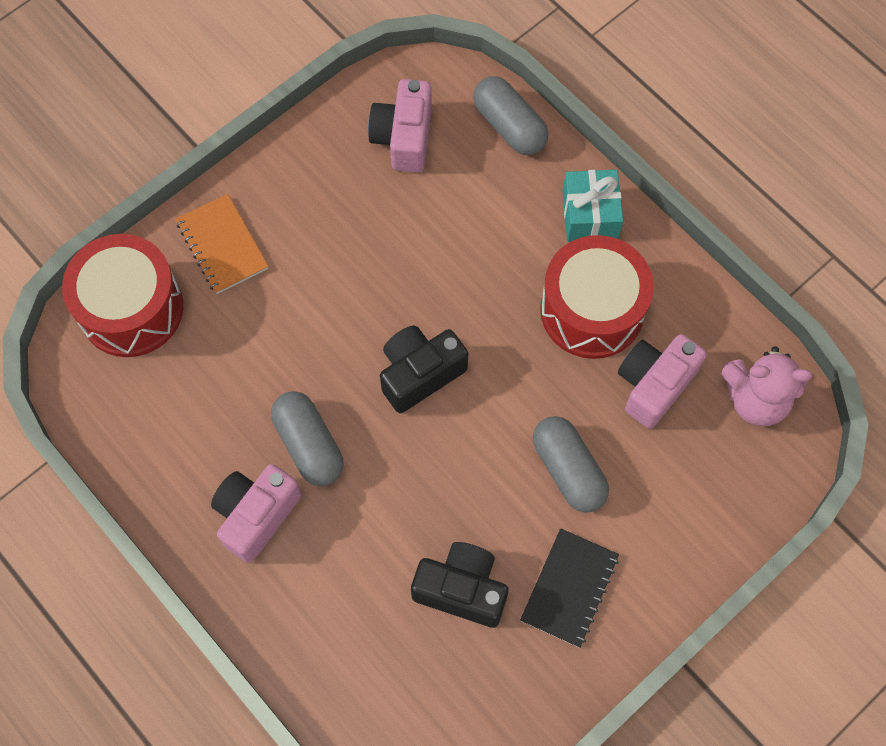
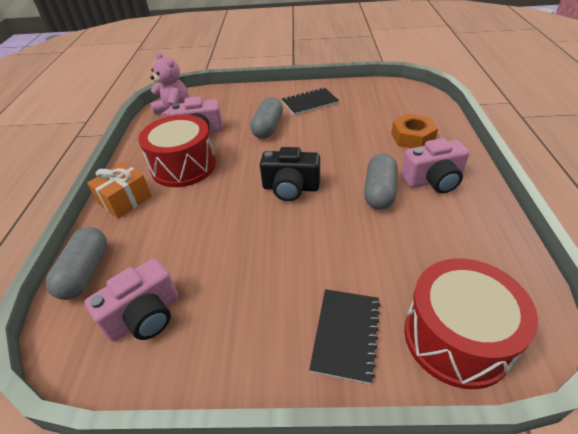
camera: 135 degrees left, 25 degrees down
(222, 245) = (346, 335): orange notebook -> black notebook
(338, 602) = (412, 137): none -> orange nut
(461, 589) = (352, 119): black camera -> none
(590, 215) = (125, 200): turquoise gift -> orange gift

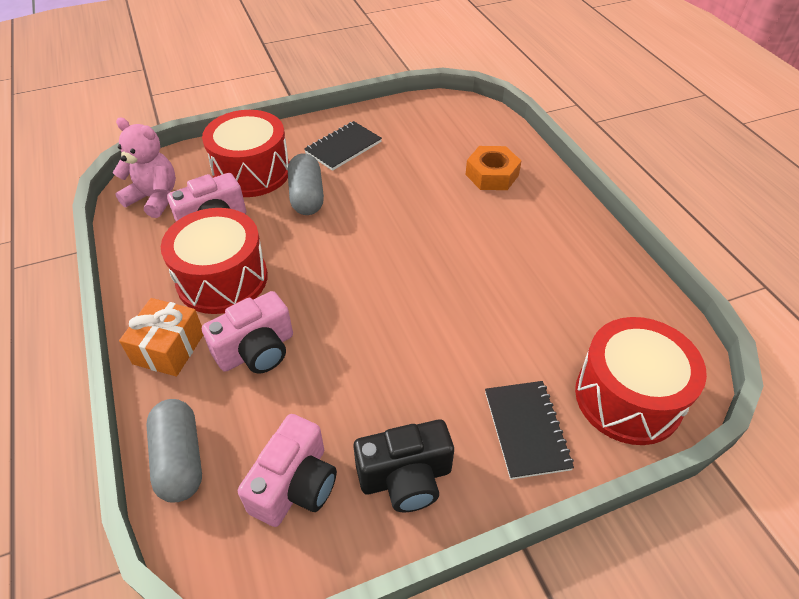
camera: 25 degrees left, 5 degrees up
(241, 107) = (252, 172): none -> red drum
(290, 188) = (381, 276): black camera -> black camera (405, 477)
(379, 192) = (486, 256): grey capsule -> none
(433, 180) = (537, 228): pink camera -> pink camera (256, 350)

